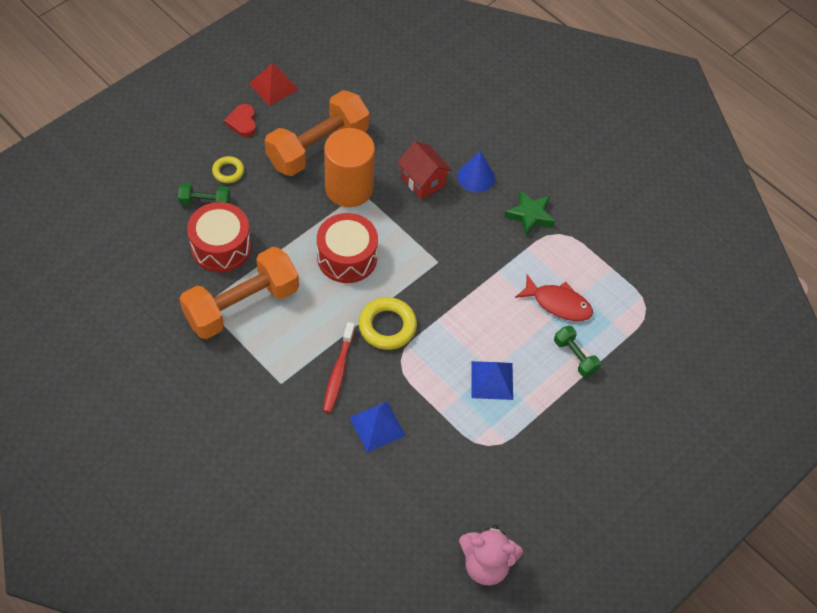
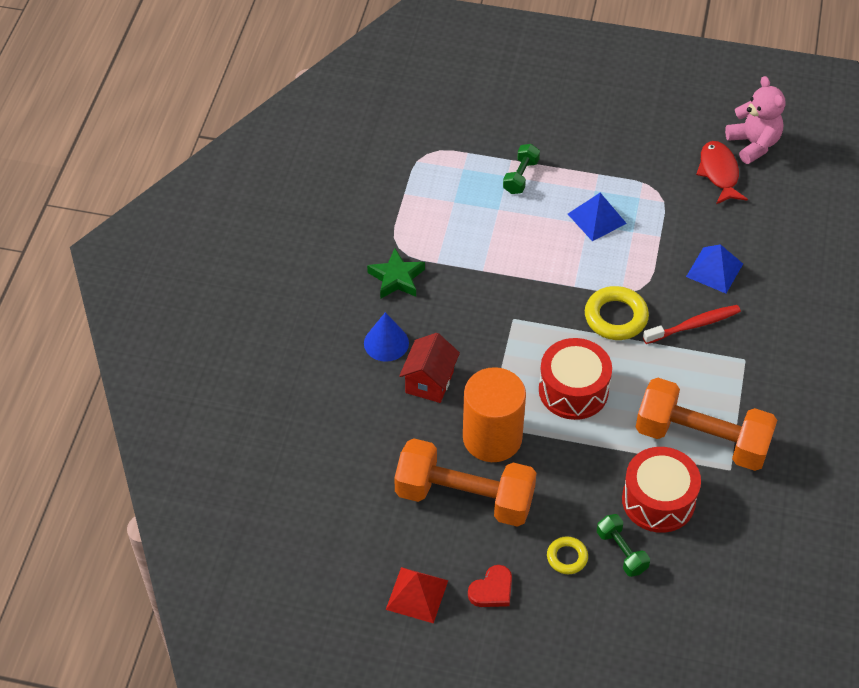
camera: 120 degrees left, 5 degrees down
(558, 303) = (477, 212): red fish -> red fish (719, 173)

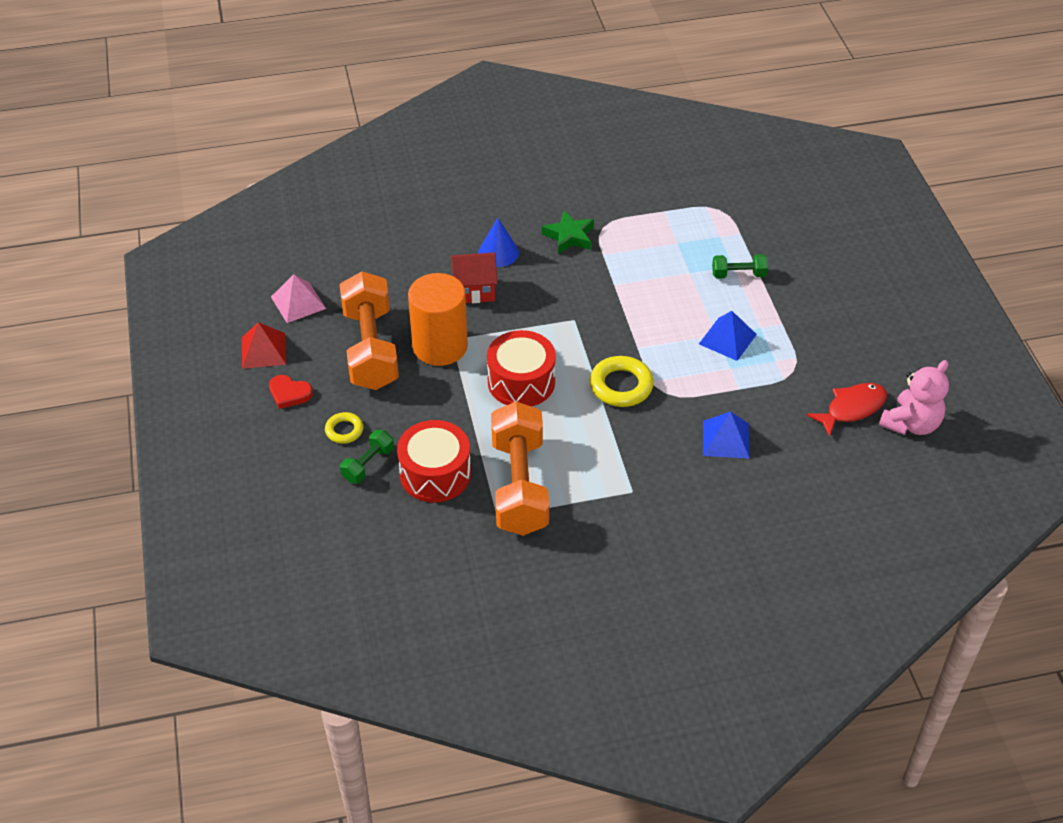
camera: 65 degrees right, 5 degrees down
(361, 540) = (298, 302): none -> pink pyramid
(693, 325) = (648, 442): red toothbrush -> none

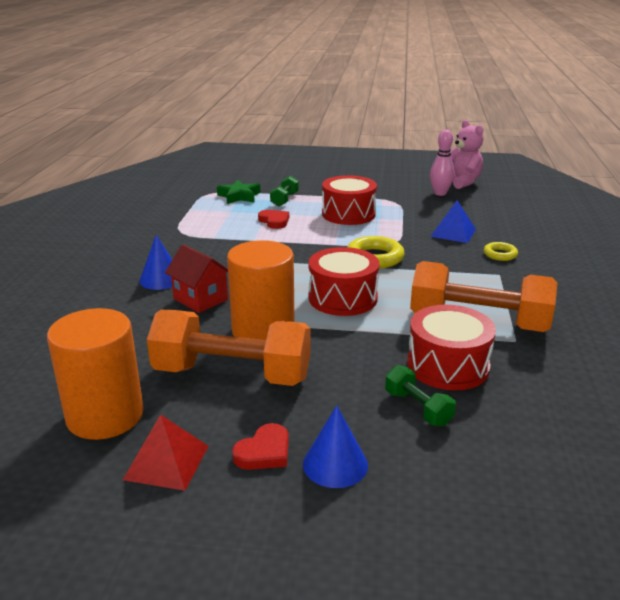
camera: 70 degrees left, 20 degrees down
(289, 432) = (335, 464): none -> blue cone
(298, 302) = (105, 416): pink pyramid -> orange cylinder
(344, 430) = (354, 417): yellow ring -> yellow ring (500, 254)
(474, 290) = (200, 299): red house -> red house turned 60 degrees counterclockwise
(569, 236) = (177, 246): green star -> green star (239, 196)
(671, 285) = (274, 221): none -> red heart
(727, 339) = (348, 214): blue pyramid -> red drum
(852, 408) = (440, 193): red fish -> pink bowling pin

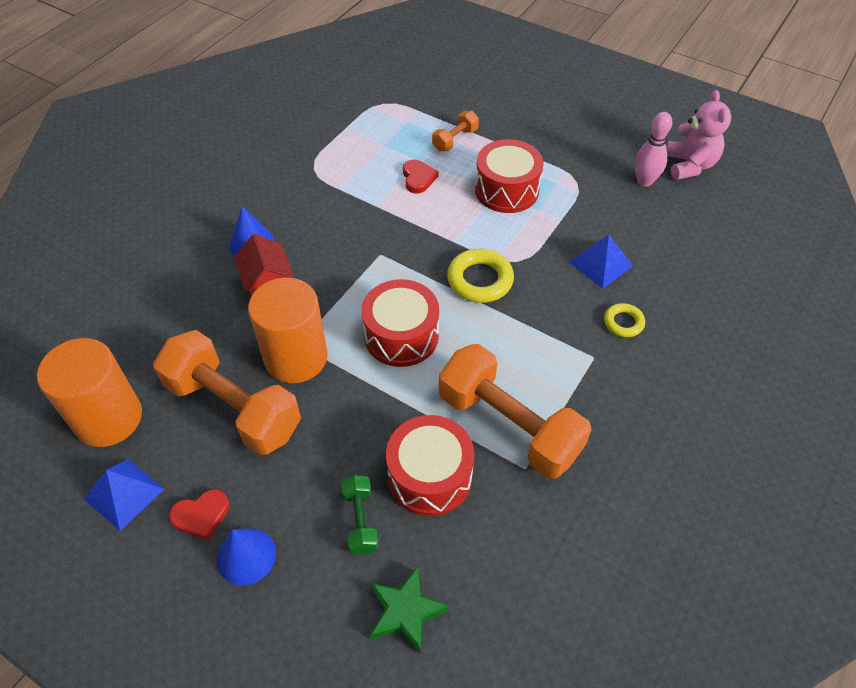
camera: 25 degrees right, 25 degrees up
(166, 462) = (124, 493): red pyramid -> blue pyramid
(239, 196) = (410, 119): green star -> green star (405, 612)
(284, 199) = (455, 140): green dumbbell -> orange dumbbell

